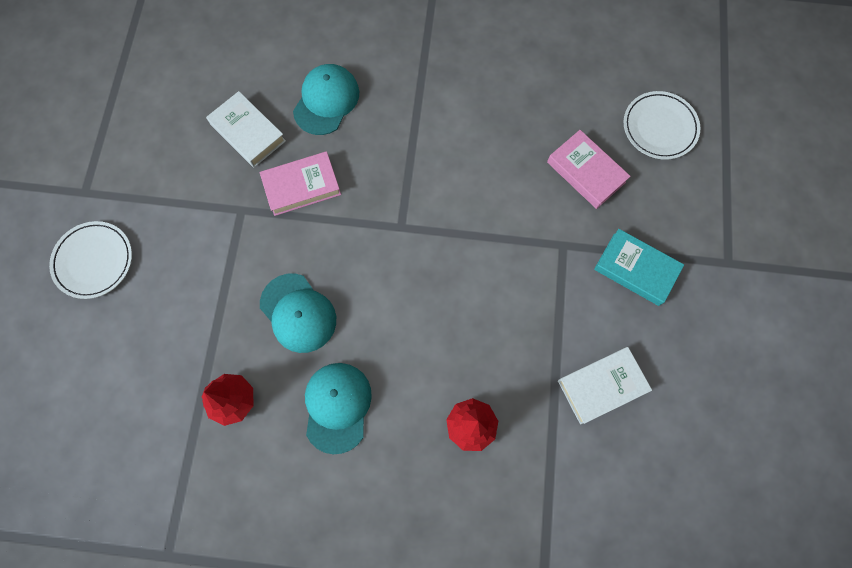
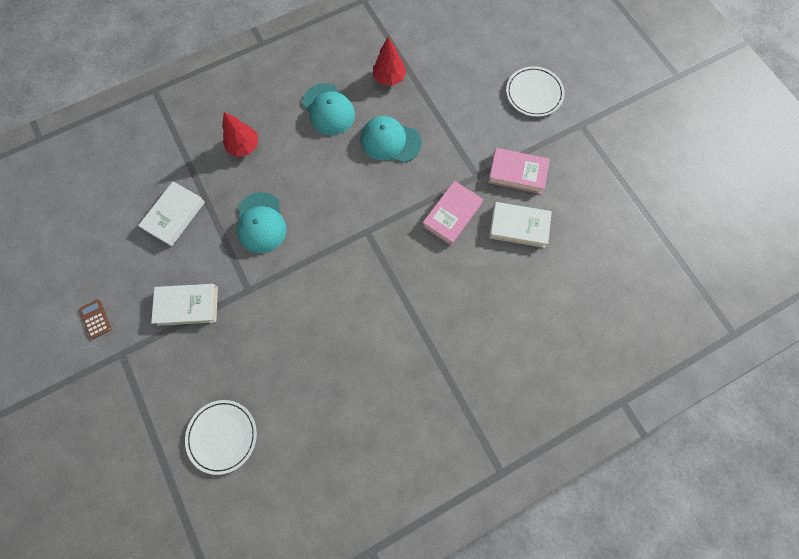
camera: 145 degrees right, 0 degrees up
(326, 101) = (486, 285): turquoise cap -> turquoise cap (261, 223)
(586, 172) = (261, 357): pink book -> pink book (517, 173)
(636, 269) = (187, 305): turquoise book -> white book
(743, 318) = (95, 319): none -> brown calculator

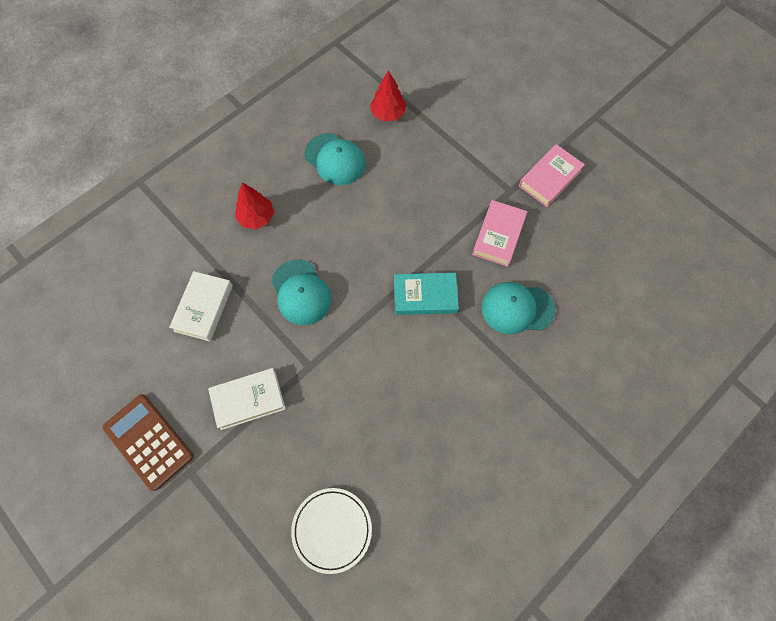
camera: 15 degrees left, 5 degrees down
(95, 319) = (148, 441): brown calculator -> brown calculator, size x2.11
(368, 253) = (425, 296): none -> turquoise book
(390, 141) = (410, 176): turquoise cap -> turquoise cap (517, 308)
(517, 173) = (549, 178): pink book -> pink book turned 45 degrees counterclockwise
(518, 226) = (569, 231): white book -> none
(534, 93) = (539, 97): white plate -> none

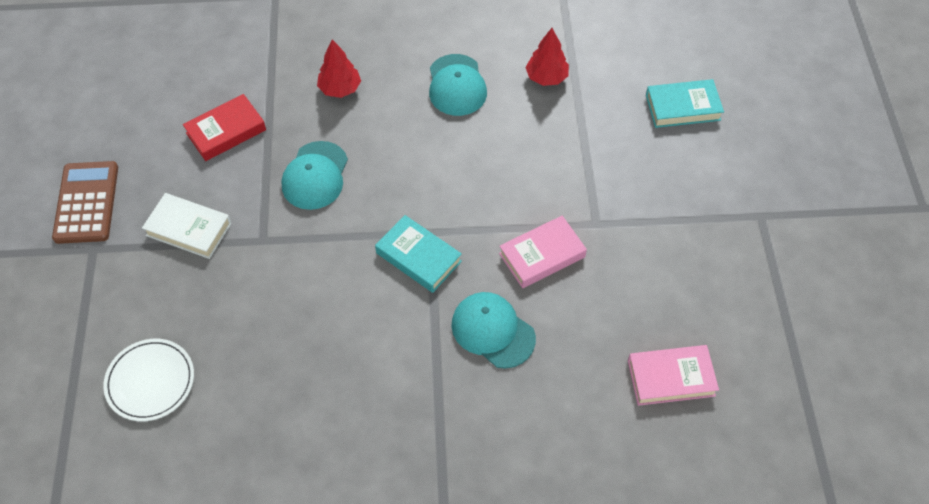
camera: 40 degrees right, 10 degrees down
(203, 308) = (226, 131): white book -> red book
(489, 77) = (683, 107): none -> turquoise book
(549, 178) = (648, 240): pink book -> pink book (671, 378)

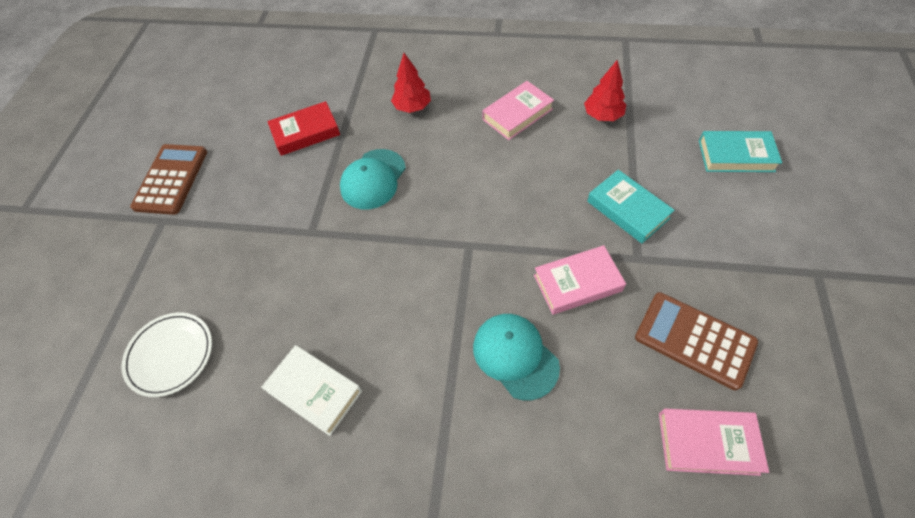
camera: 15 degrees right, 0 degrees up
(189, 229) = (249, 213): white book -> white book (314, 391)
(418, 257) = (453, 268): turquoise book -> turquoise book (627, 210)
(456, 85) = (517, 114): turquoise cap -> pink book
(654, 292) = (694, 340): none -> brown calculator

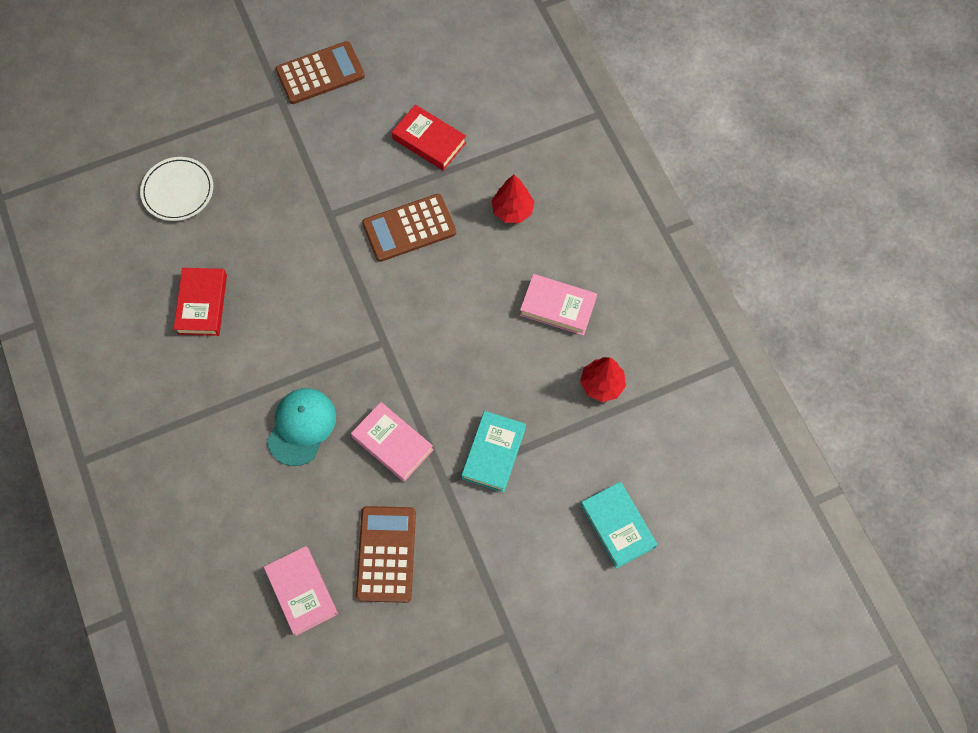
camera: 55 degrees right, 10 degrees up
(314, 391) = (202, 304): white book -> red book
(373, 179) = (409, 228): turquoise cap -> brown calculator

